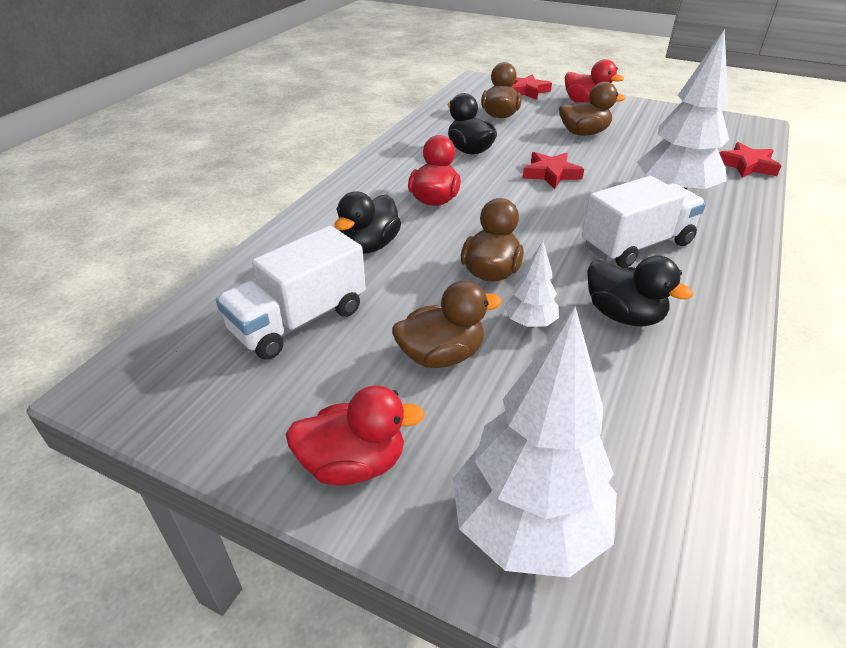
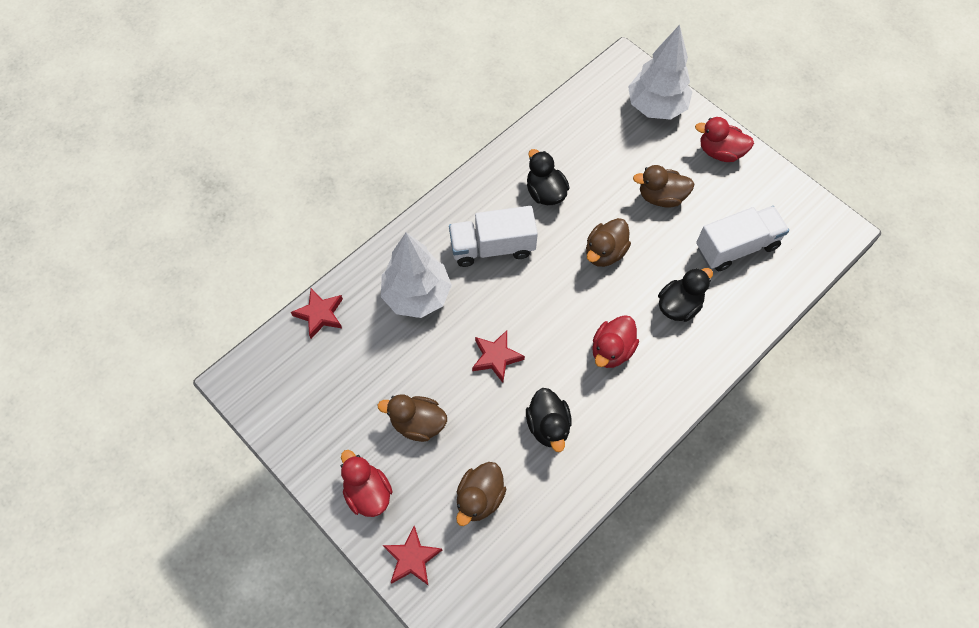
camera: 160 degrees left, 25 degrees up
(530, 323) = (602, 204): white tree -> none

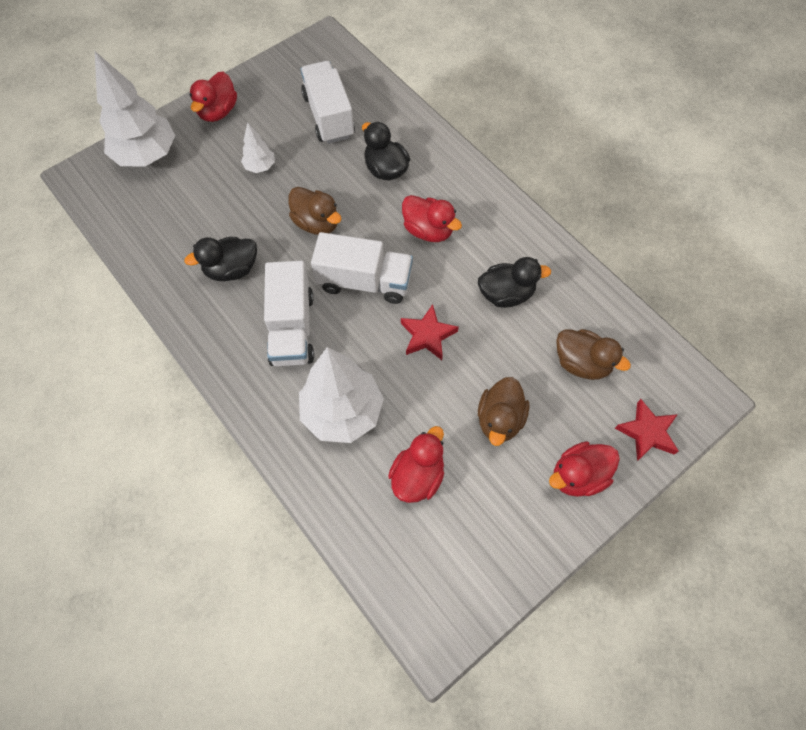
camera: 85 degrees left, 0 degrees up
(320, 314) = (354, 528): red star -> none
(364, 358) = (417, 476): none -> red duck
(546, 299) = (364, 281): none -> white truck
(661, 197) = (260, 167): brown duck -> white tree

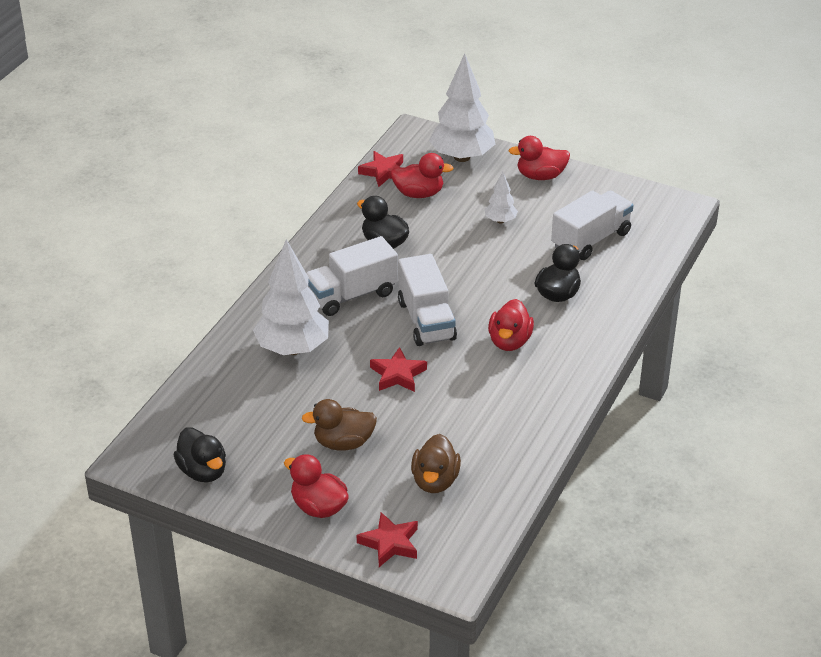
camera: 65 degrees right, 25 degrees down
(122, 226) = (384, 172): none -> red star
(317, 223) = (466, 273): brown duck -> none
(417, 476) = (262, 409): red duck -> red duck (419, 194)
(506, 294) = (475, 411): black duck -> black duck (203, 471)

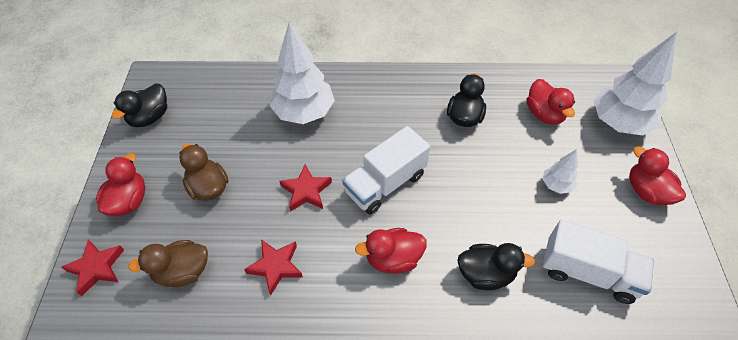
camera: 65 degrees right, 15 degrees up
(352, 295) = (387, 122): white truck -> none
(384, 172) = (552, 81): red star -> red star (276, 266)

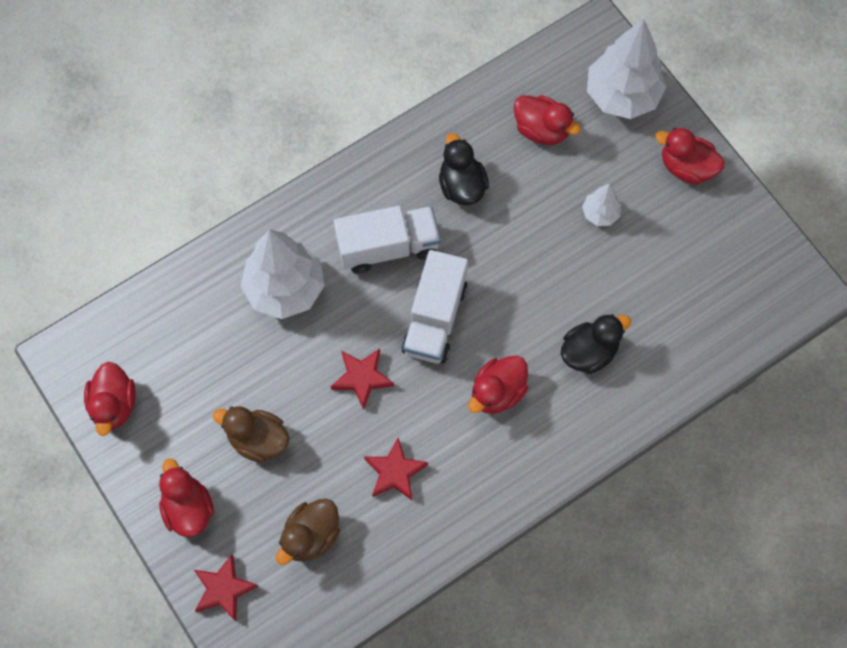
camera: 35 degrees left, 15 degrees up
(150, 117) = (114, 405): black duck -> red duck
(588, 272) = (676, 291): white truck -> white truck (388, 247)

